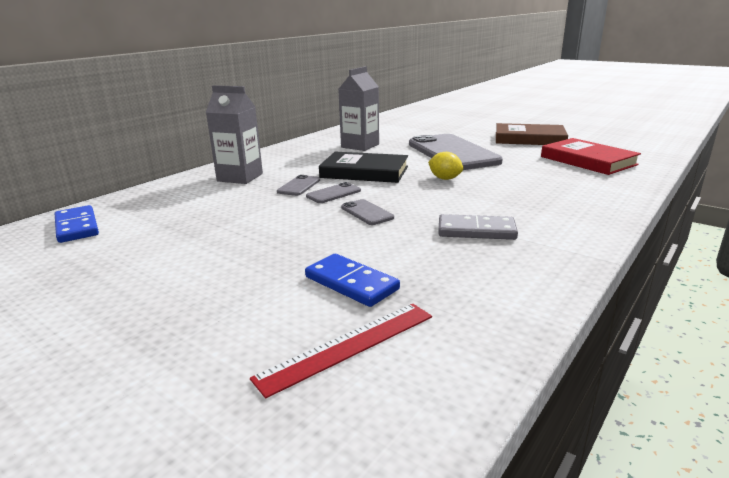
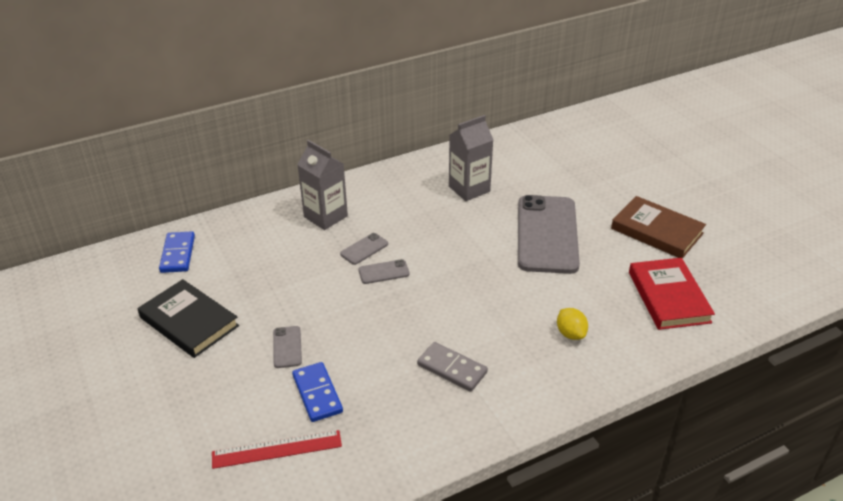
camera: 25 degrees right, 15 degrees up
(364, 172) = (435, 243): black book -> black book (189, 321)
(367, 212) = (389, 311): grey phone -> grey phone (287, 347)
(445, 178) = (497, 281): yellow lemon -> yellow lemon (570, 334)

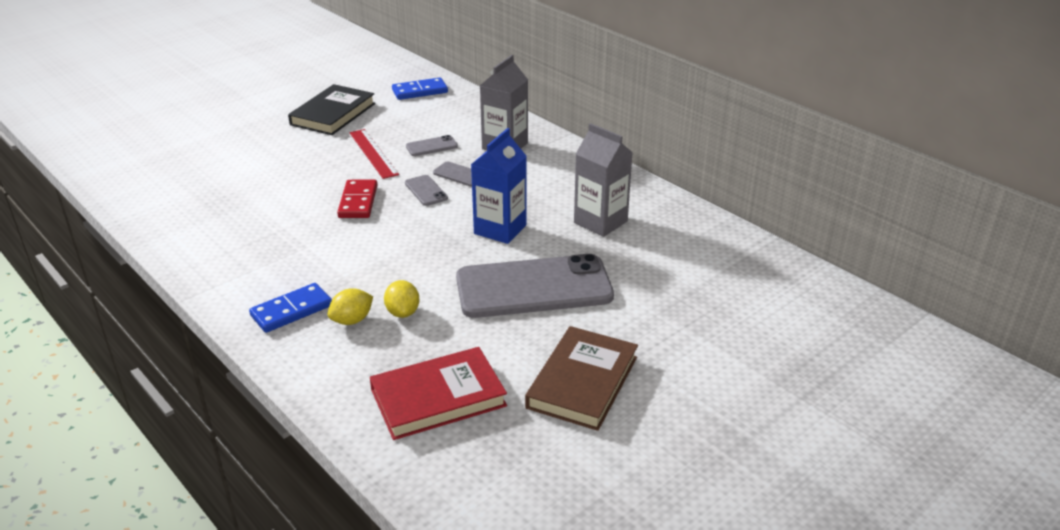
camera: 75 degrees right, 5 degrees down
(277, 449) = (187, 178): red ruler -> red ruler (373, 153)
(287, 347) = (308, 161): grey phone -> grey phone (431, 146)
(317, 394) = (250, 185): blue domino -> blue domino (292, 311)
(385, 316) = (358, 202): none -> red domino
(452, 369) = (288, 249): grey domino -> none
(462, 239) = (500, 229): none -> blue carton
(565, 304) = (403, 312): none -> yellow lemon

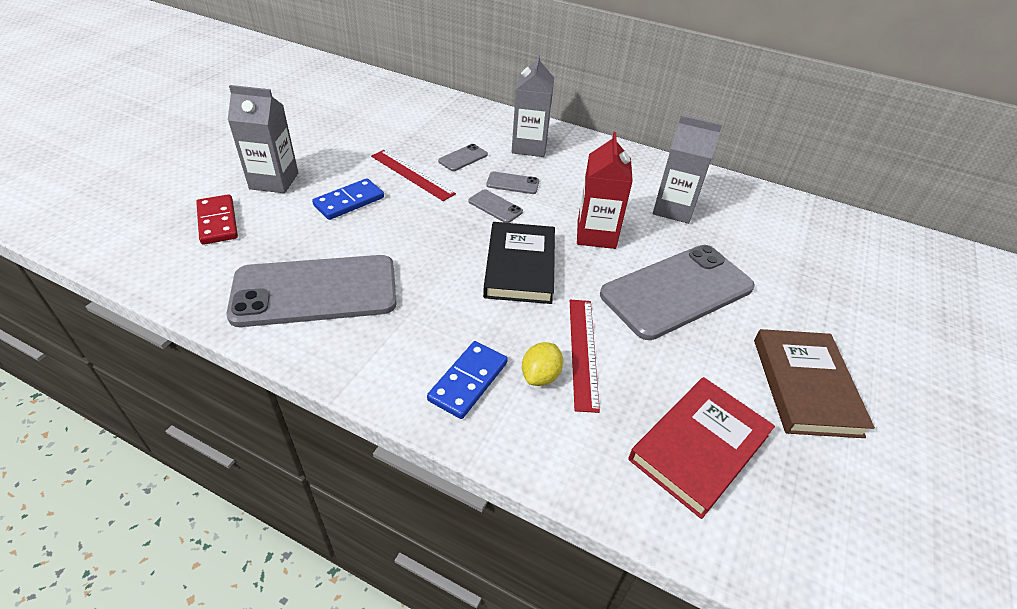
camera: 25 degrees left, 10 degrees up
(225, 226) = (315, 291): none -> grey phone
(254, 140) = (274, 181): none -> grey carton
(333, 114) = (338, 138): black book -> black book (520, 266)
(358, 202) = (438, 231): red domino -> red domino (218, 222)
(403, 312) = (583, 352): yellow lemon -> red ruler
(420, 91) = (407, 102): blue domino -> blue domino (349, 202)
(500, 229) = (596, 234): blue carton -> red carton

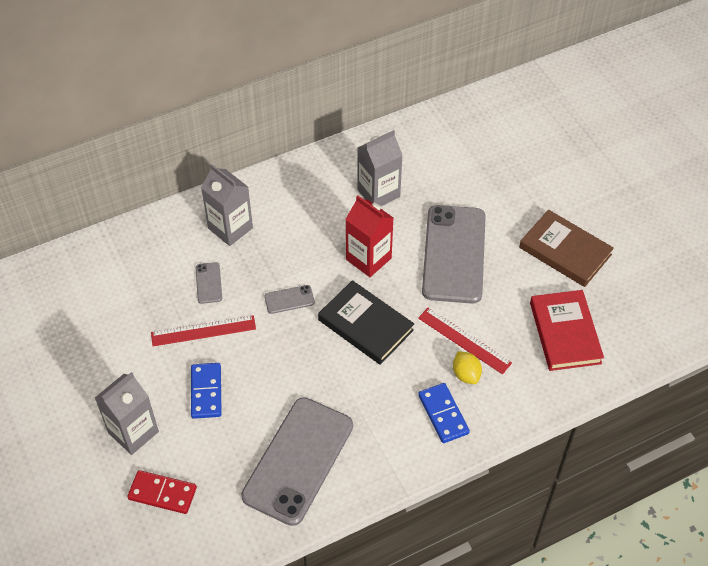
camera: 50 degrees left, 10 degrees up
(512, 183) = (270, 271): grey phone -> none

